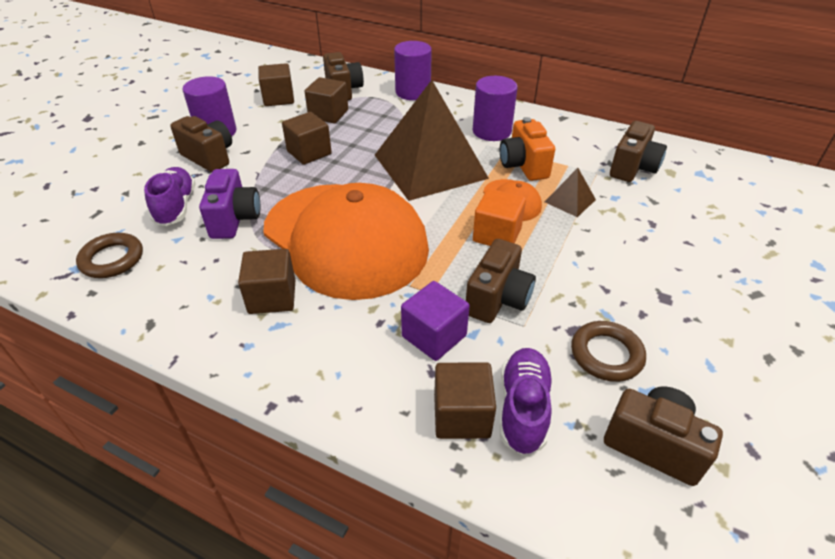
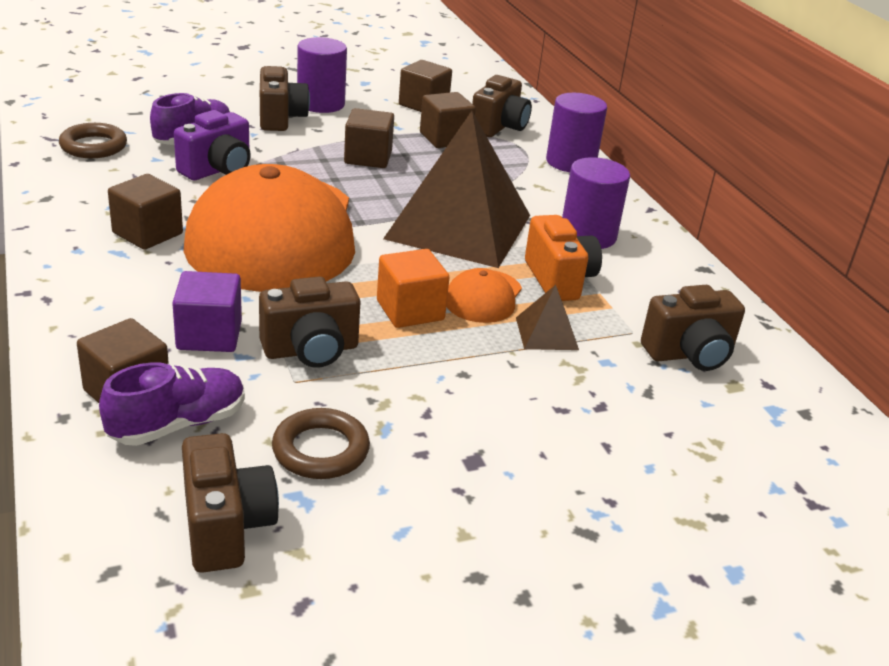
camera: 40 degrees right, 10 degrees down
(523, 166) = (559, 280): orange camera -> orange camera turned 135 degrees clockwise

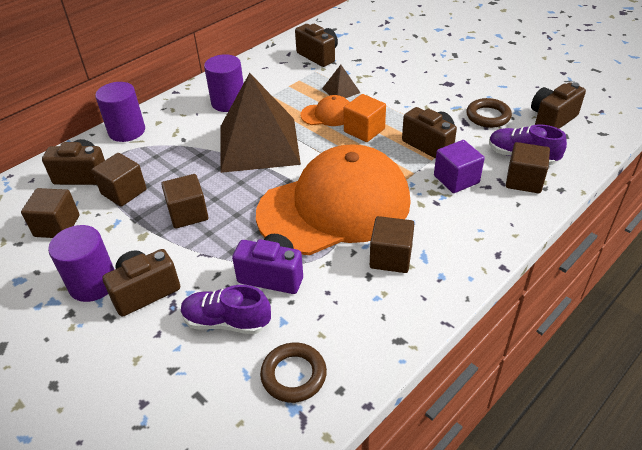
camera: 110 degrees left, 10 degrees up
(559, 280) = (287, 99): orange camera -> none

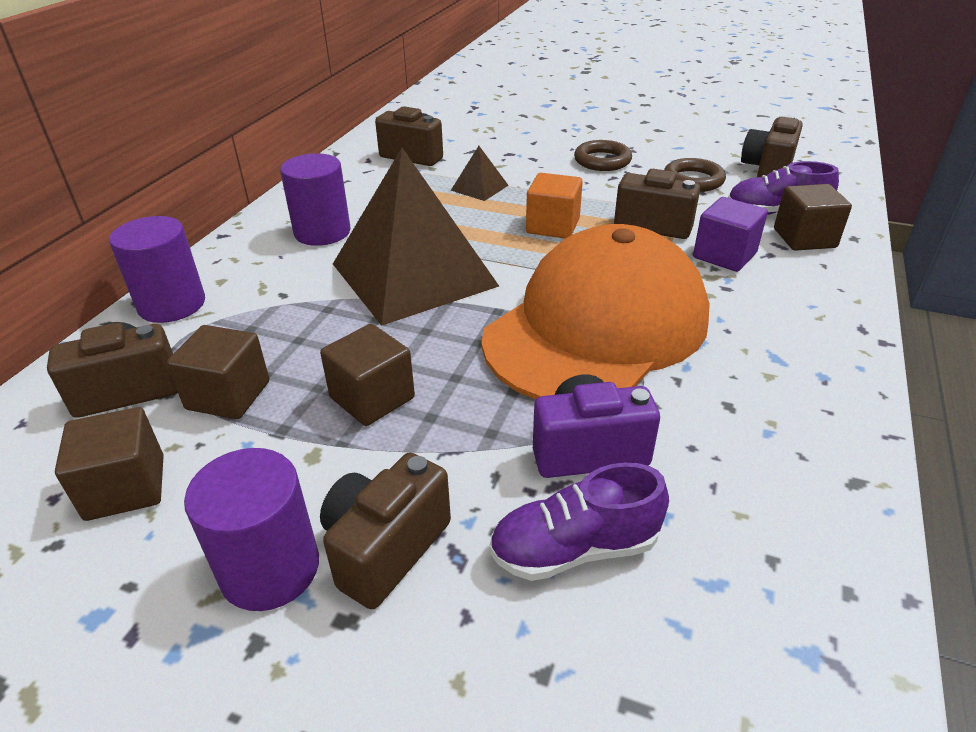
camera: 25 degrees left, 5 degrees down
(293, 375) = (758, 597): brown ring -> brown ring (602, 161)
(327, 114) = (485, 218): orange cap -> none
(390, 257) = (735, 372): brown cube -> none

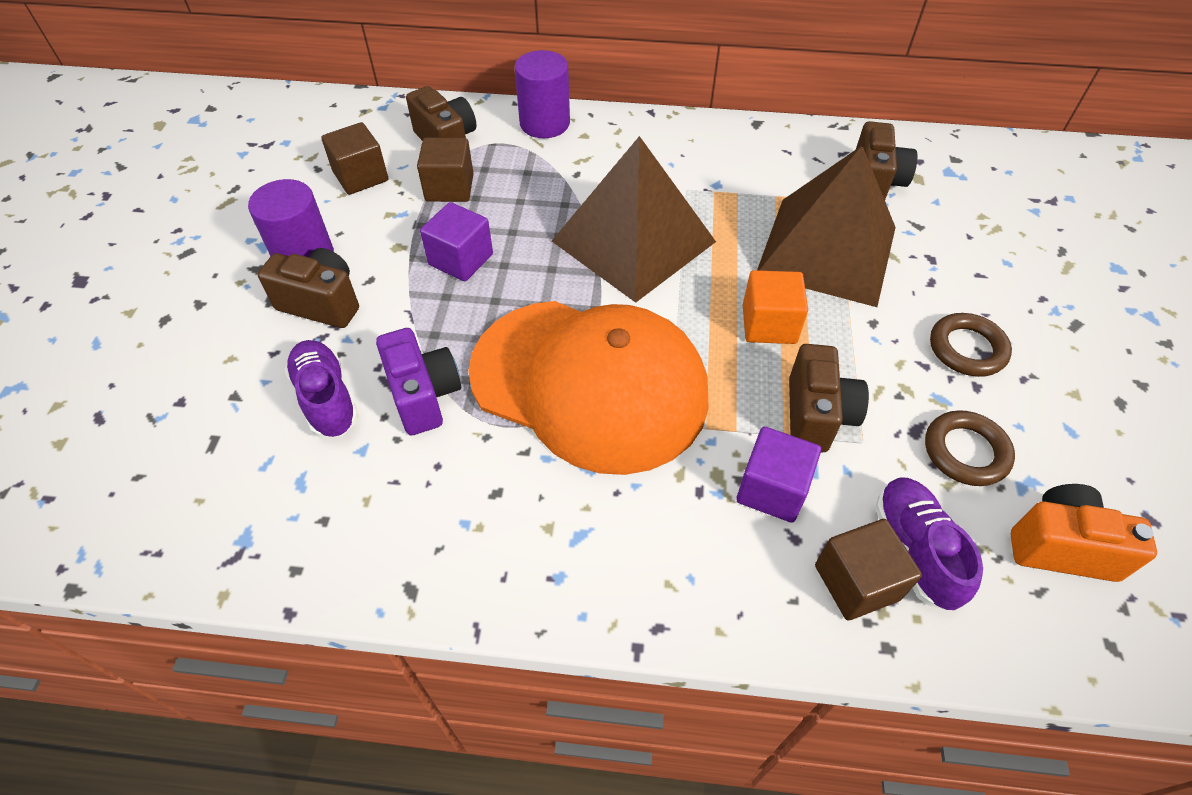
camera: 75 degrees right, 15 degrees up
(322, 232) = (681, 165): purple cylinder -> none
(372, 398) = (461, 259): brown cube -> purple cube
(479, 187) = (826, 250): brown pyramid -> brown pyramid, size x2.47
(767, 169) = (1061, 547): brown camera -> orange camera

